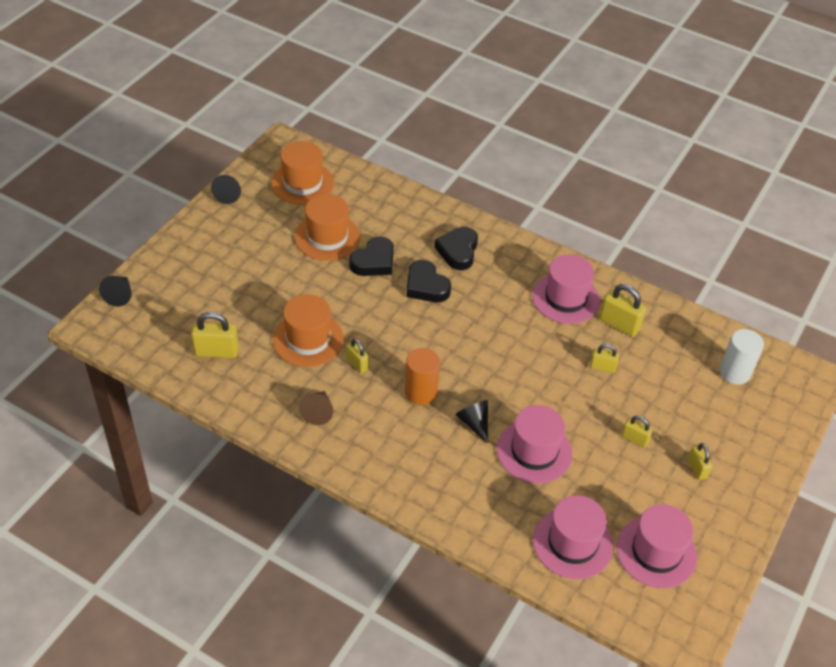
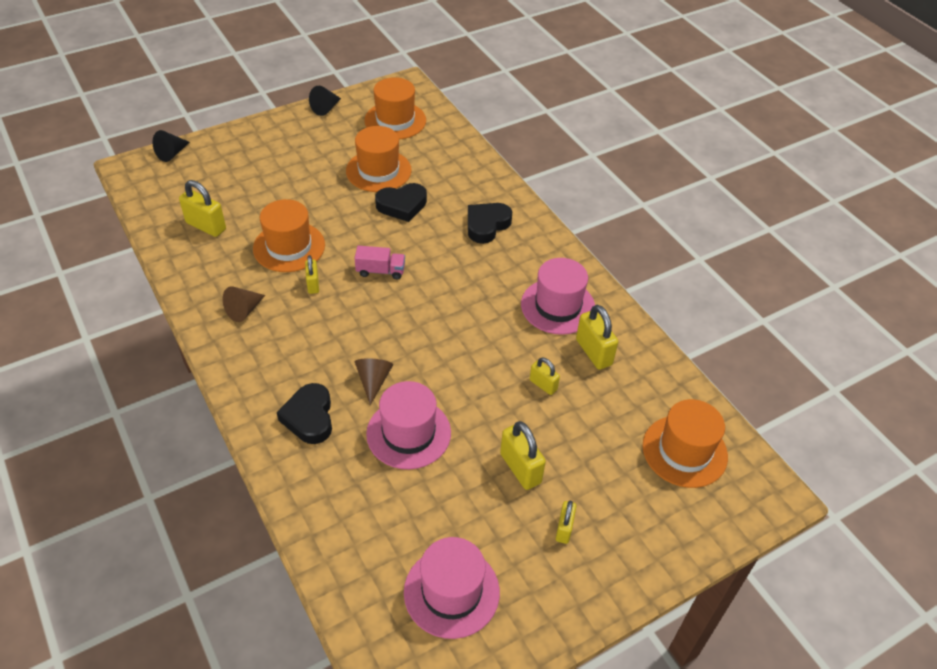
camera: 30 degrees right, 0 degrees up
(404, 328) = (380, 271): none -> pink truck
(420, 392) = (348, 332): orange cylinder -> none
(426, 286) = (431, 243): black heart -> black heart (309, 417)
(474, 423) = (373, 381): black cone -> brown cone
(572, 543) = (373, 539): pink hat -> none
(634, 439) = (520, 468): yellow padlock -> yellow padlock, size x1.64
(734, 372) = (684, 451): white cylinder -> orange hat

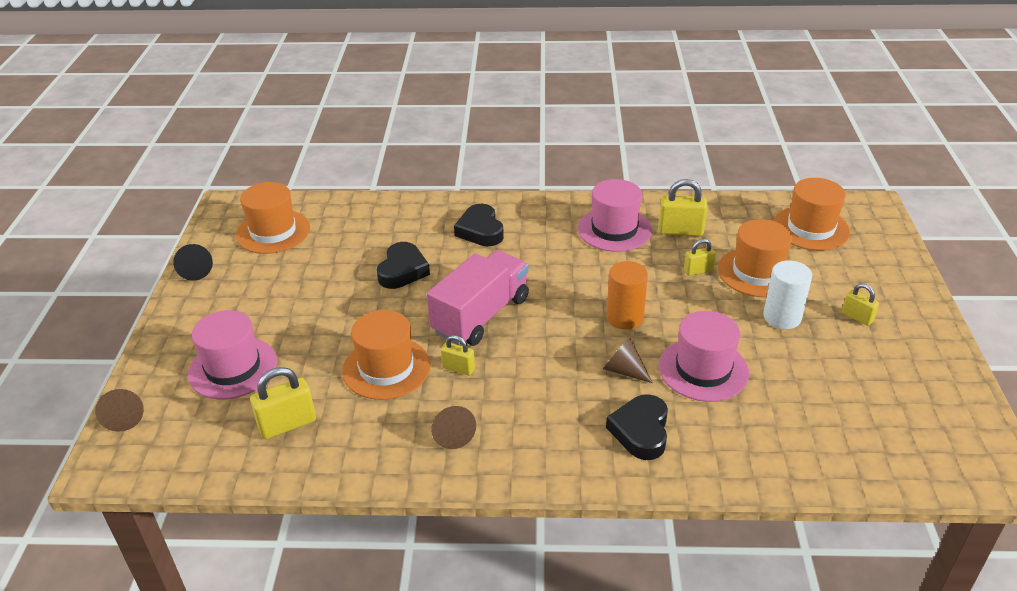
camera: 55 degrees left, 10 degrees down
(172, 153) = (124, 416): black cone -> brown cone
(309, 417) = (641, 431): black heart -> black heart turned 75 degrees clockwise
(378, 171) = (336, 268): orange hat -> orange hat (757, 272)
(380, 271) = (481, 316): pink truck -> pink truck, size x2.03
(440, 358) = (624, 317): none -> orange cylinder
(451, 592) = (894, 405): pink hat -> pink hat (233, 368)
(520, 468) = (782, 317): yellow padlock -> white cylinder

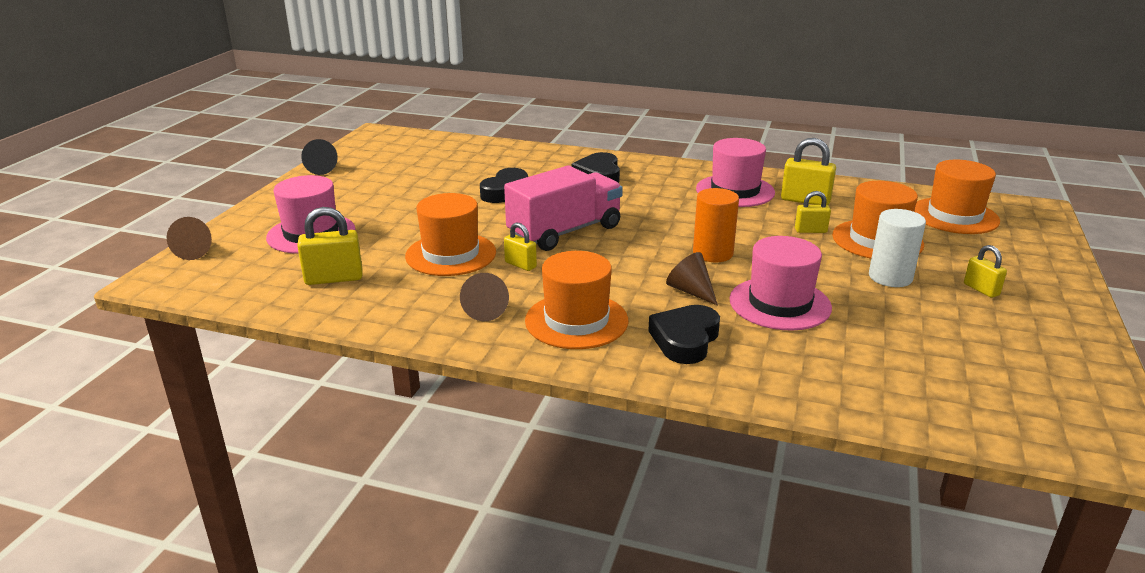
camera: 15 degrees right, 10 degrees down
(273, 232) = (406, 153): orange hat -> orange hat (576, 321)

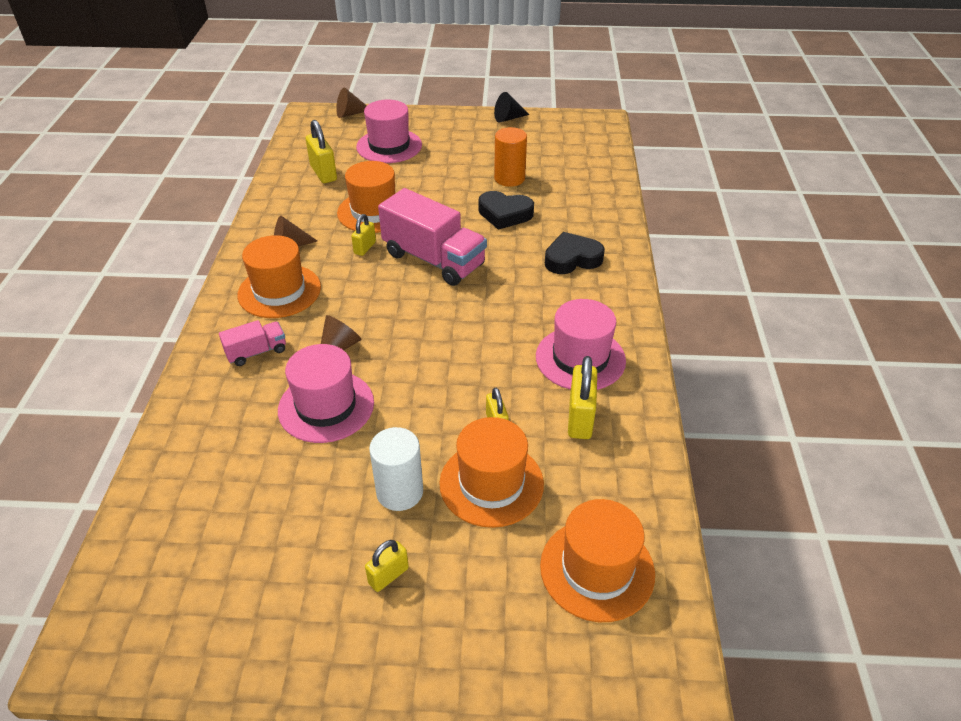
camera: 75 degrees right, 15 degrees up
(685, 340) = (256, 352): black heart -> pink truck
(713, 253) = (418, 354): orange cylinder -> orange cylinder (509, 178)

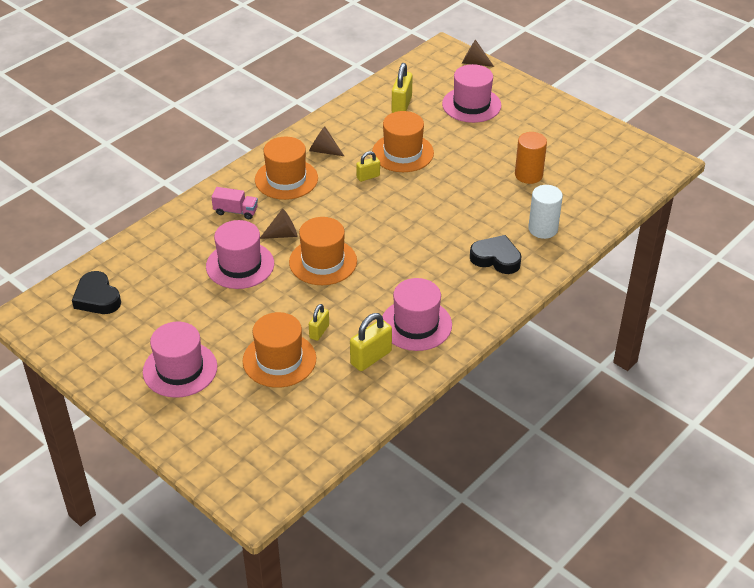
camera: 40 degrees right, 0 degrees up
(388, 576) = (180, 369): yellow padlock -> pink hat
(399, 492) = (228, 334): white cylinder -> white cylinder (543, 229)
(433, 259) = (402, 208): pink truck -> none
(504, 214) = (490, 201): black heart -> black heart (97, 298)
(508, 118) = (592, 123): black cone -> none
(597, 569) = (282, 435): orange hat -> orange hat (323, 262)

